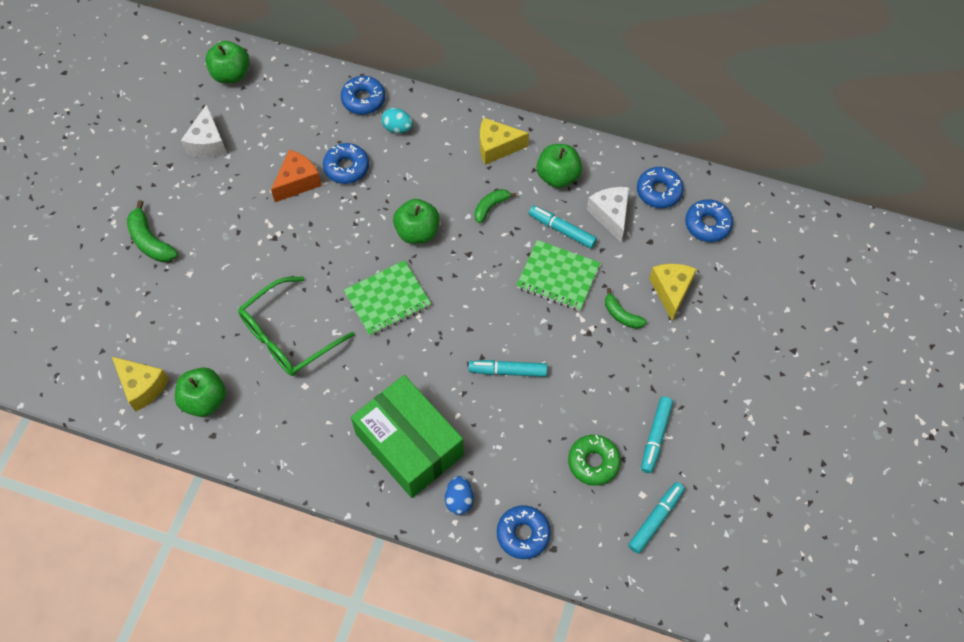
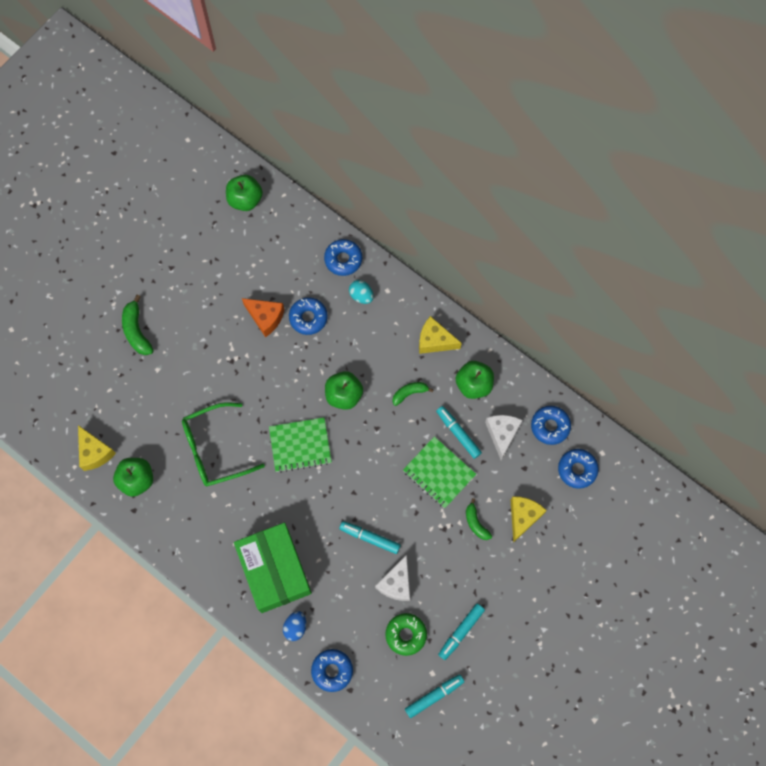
camera: 20 degrees right, 10 degrees up
(208, 143) = (207, 258): white cheese -> white cheese (396, 583)
(298, 182) = (265, 318): orange cheese -> orange cheese turned 60 degrees clockwise

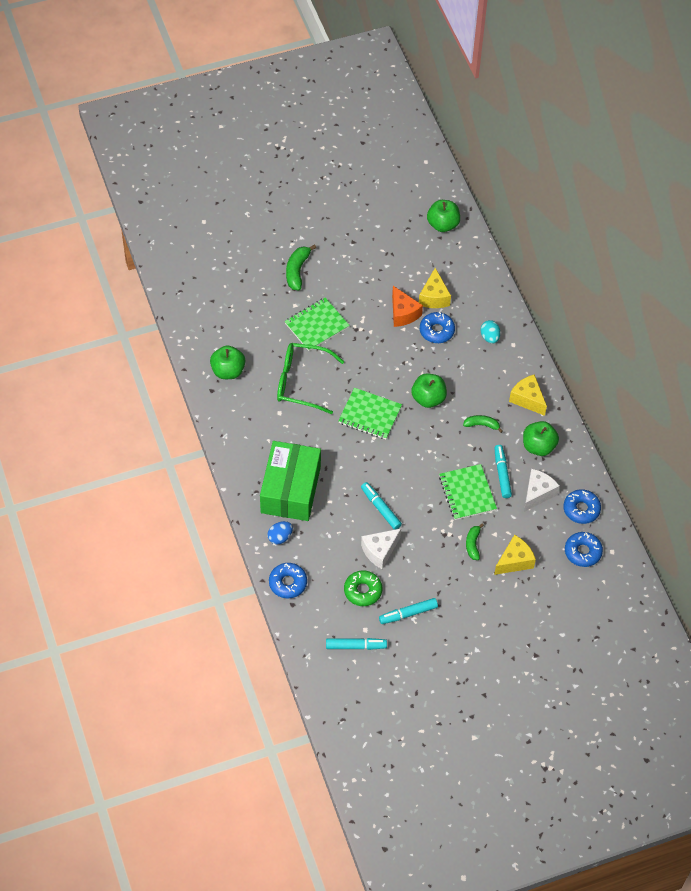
camera: 30 degrees right, 15 degrees down
(95, 452) = (209, 336): yellow cheese -> yellow cheese (434, 297)
(191, 379) = (316, 325): none -> green notebook
(343, 259) = (492, 305): blue donut -> none

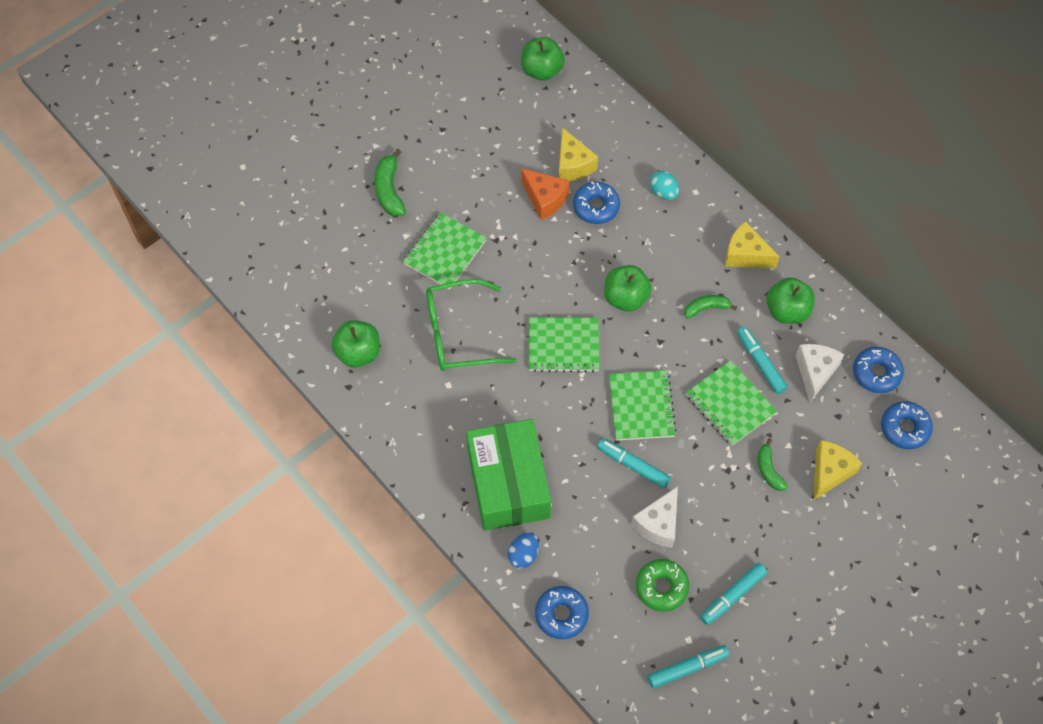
camera: 20 degrees left, 5 degrees up
(404, 473) = (641, 406): none -> green notebook

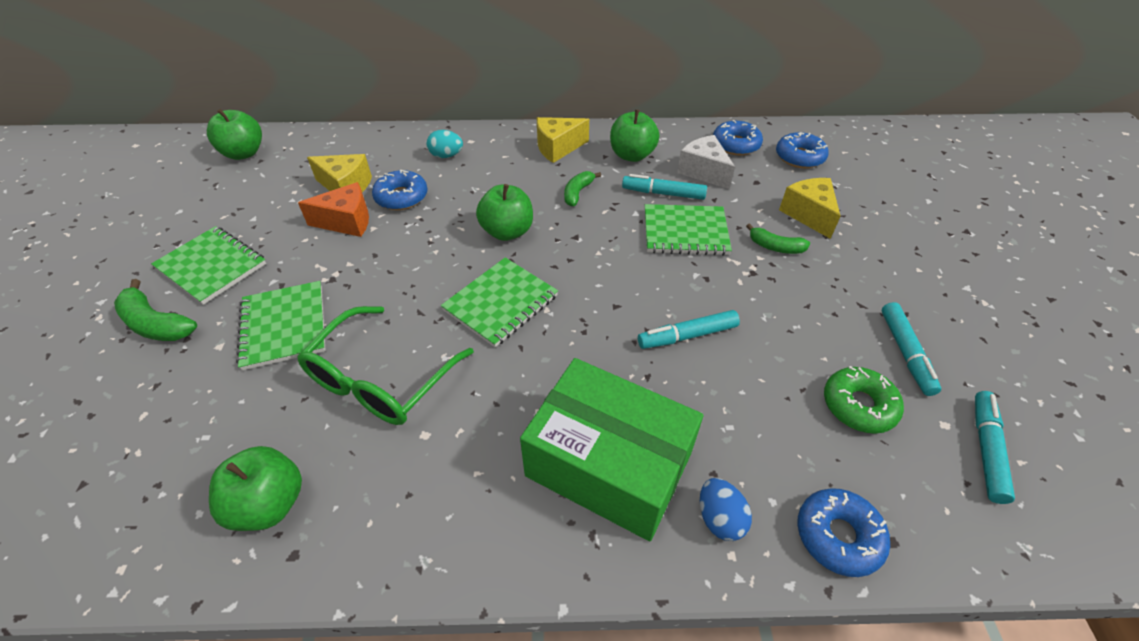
camera: 50 degrees left, 15 degrees down
(641, 406) = (628, 289): green notebook -> green notebook (211, 266)
(658, 524) = (774, 359): white cheese -> none

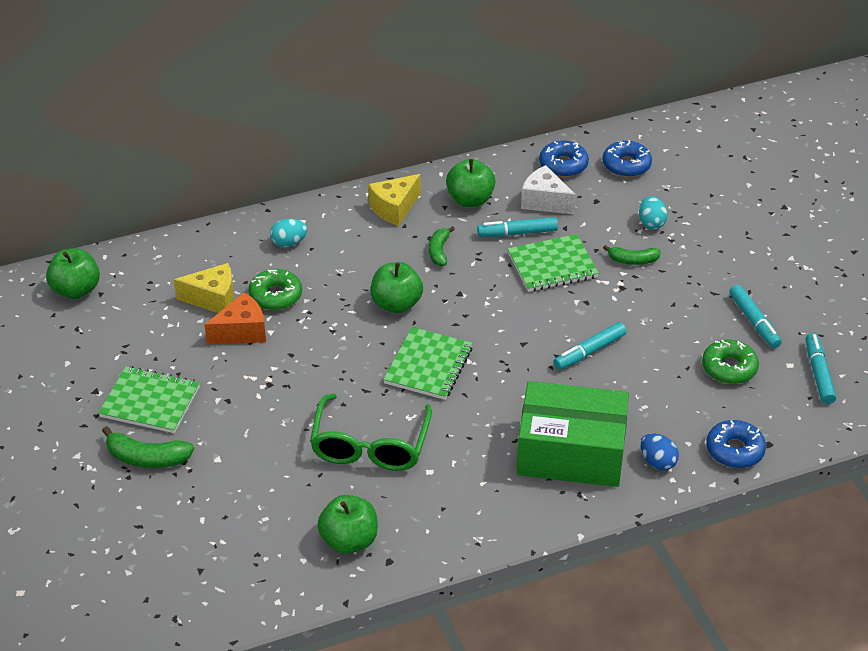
camera: 20 degrees left, 5 degrees down
(284, 326) = (260, 430): green notebook -> none
(401, 197) = (275, 296): blue donut -> green donut
(808, 214) = (651, 223): yellow cheese -> turquoise egg

